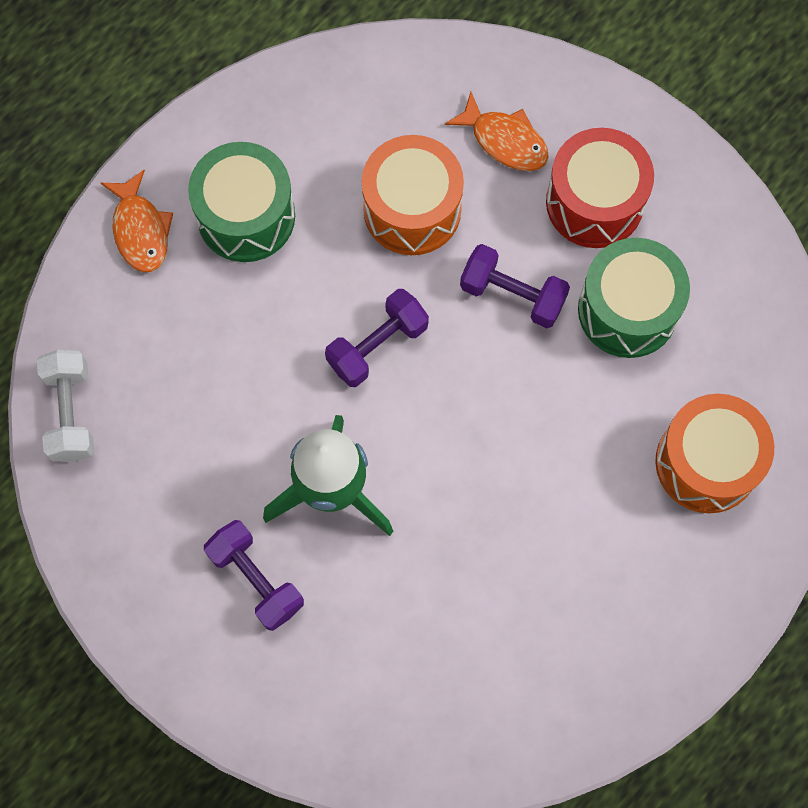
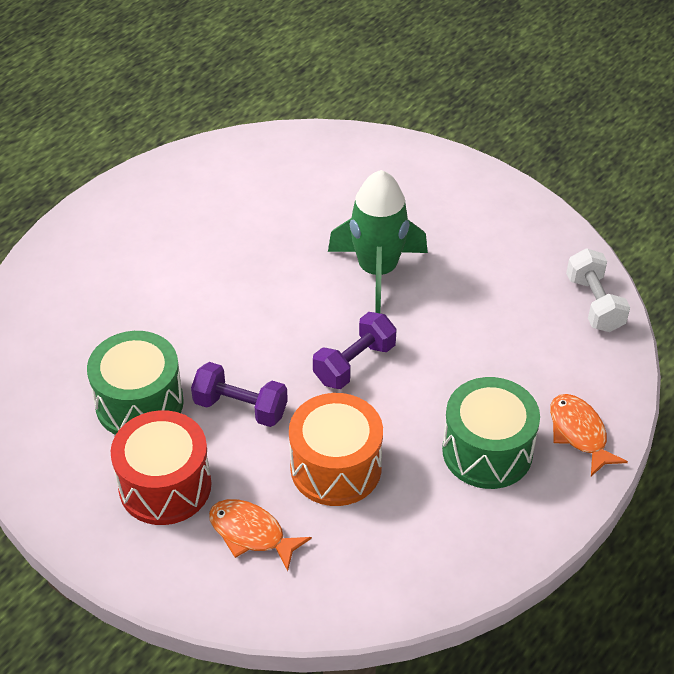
camera: 175 degrees right, 25 degrees down
(256, 579) = (425, 219): purple dumbbell -> none
(706, 463) = (83, 306): orange drum -> none

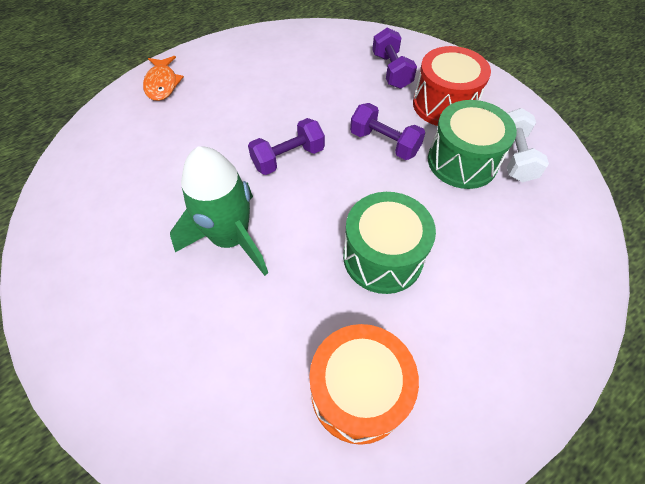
camera: 165 degrees left, 10 degrees up
(251, 534) = (391, 71): orange fish -> purple dumbbell
(336, 467) = (328, 94): orange drum -> orange drum (358, 392)
(487, 451) = (227, 85): green drum -> green drum (382, 257)
(594, 304) = (74, 166): white dumbbell -> white dumbbell (514, 157)

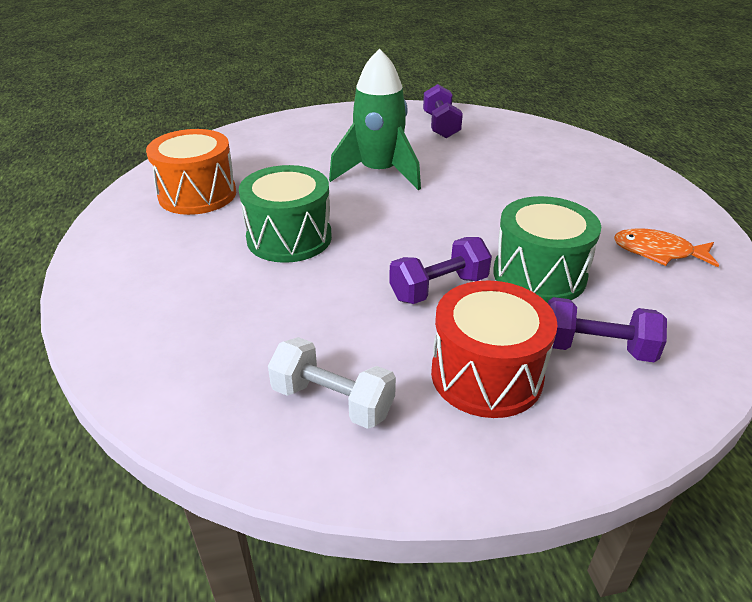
camera: 115 degrees right, 20 degrees down
(162, 84) = (619, 170): orange fish -> orange fish (658, 252)
(288, 158) = (457, 218): purple dumbbell -> purple dumbbell (441, 126)
(462, 161) = (363, 342): green drum -> green drum (539, 275)

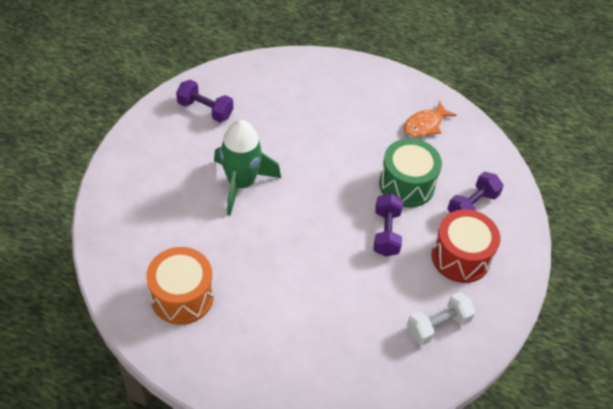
camera: 60 degrees left, 15 degrees up
(289, 238) = (282, 272): green drum -> none

